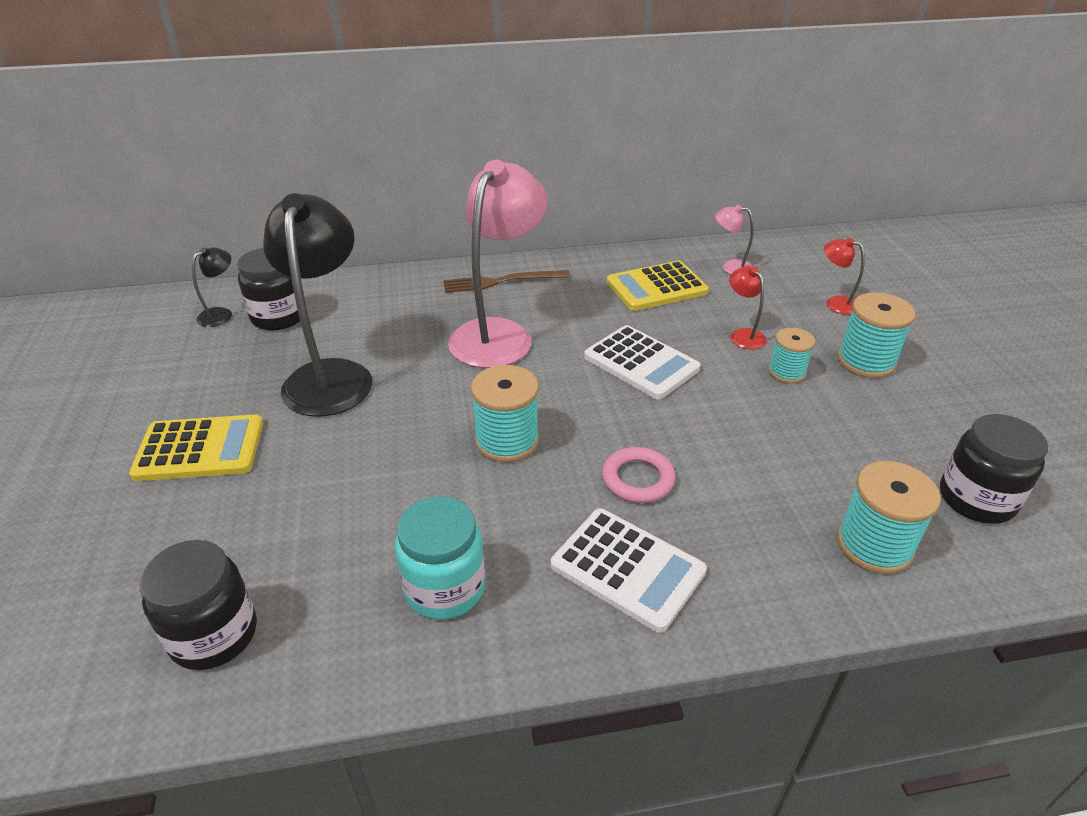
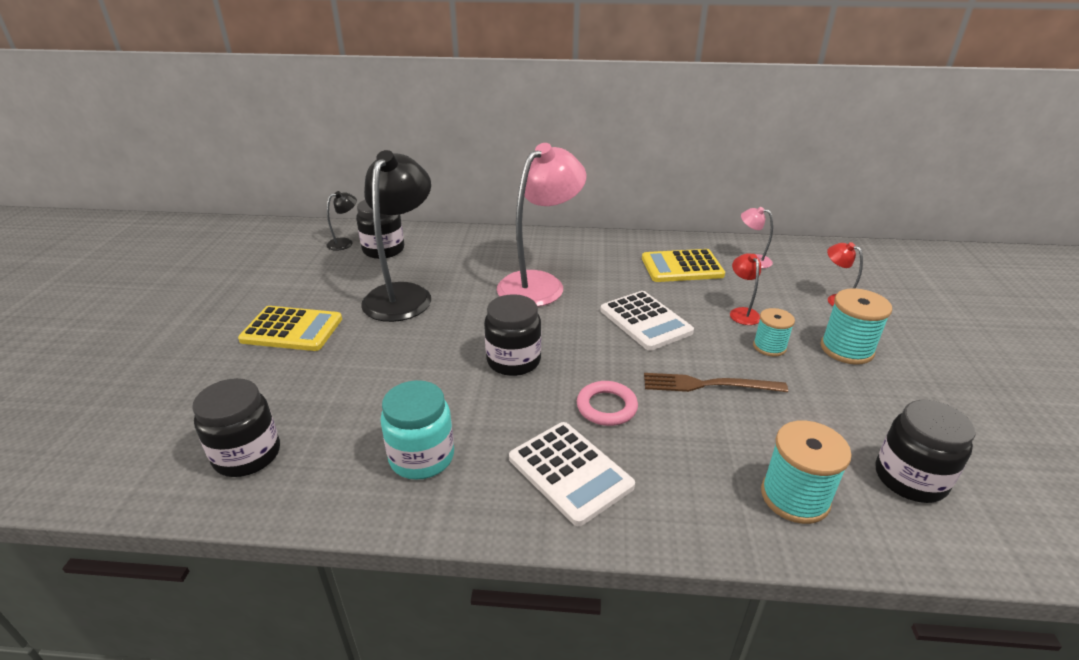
camera: 15 degrees right, 5 degrees down
(501, 282) = (557, 247): brown fork -> brown fork (708, 385)
(507, 440) = (513, 361): turquoise spool -> black jar

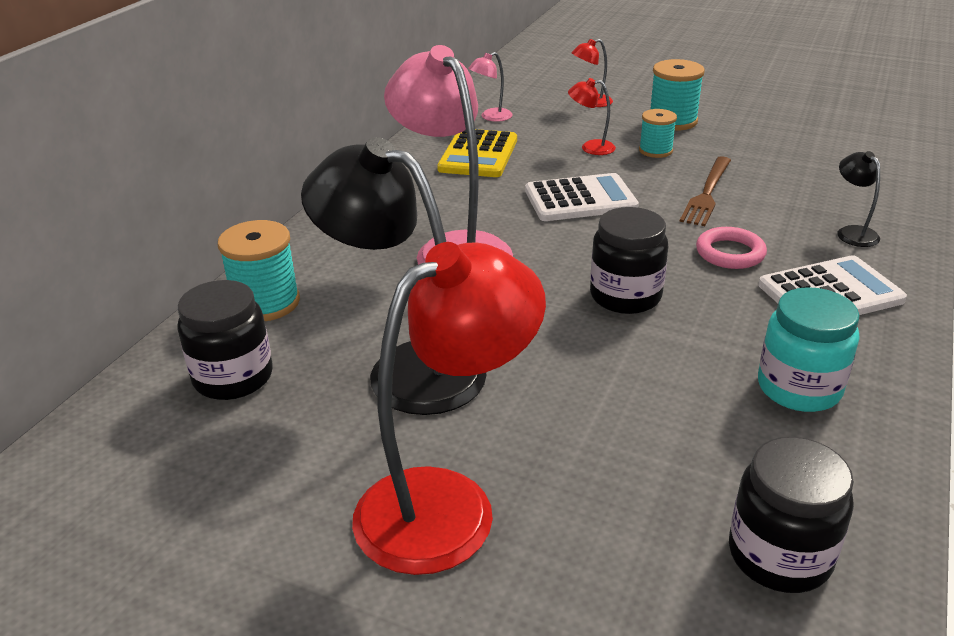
camera: 70 degrees left, 0 degrees up
(292, 329) = (447, 503): yellow calculator -> red lamp
(345, 243) = (160, 423): black lamp -> black lamp (852, 232)
(795, 497) = (865, 195): turquoise spool -> turquoise spool (266, 303)
(910, 479) = (844, 148): black jar -> none

